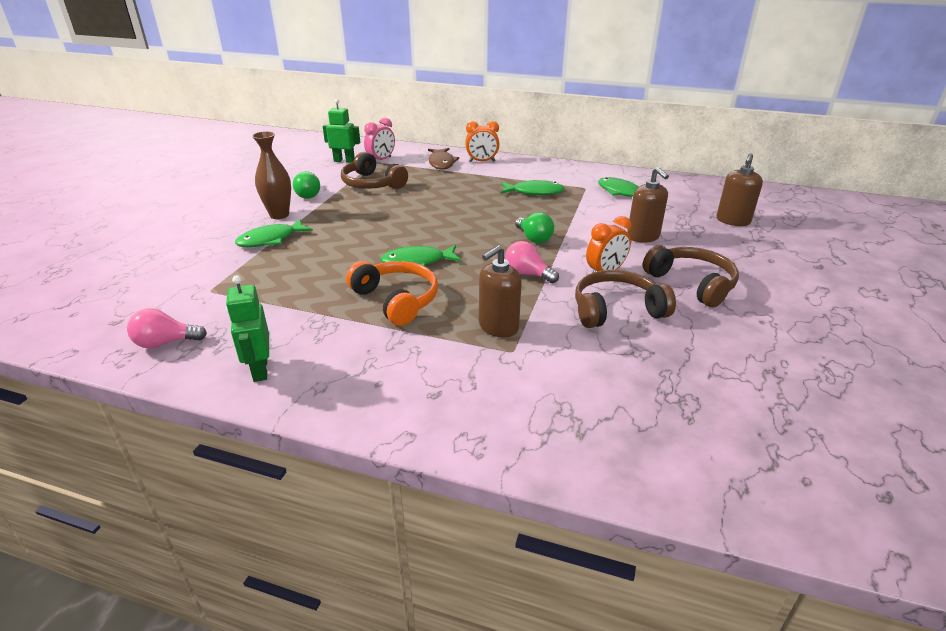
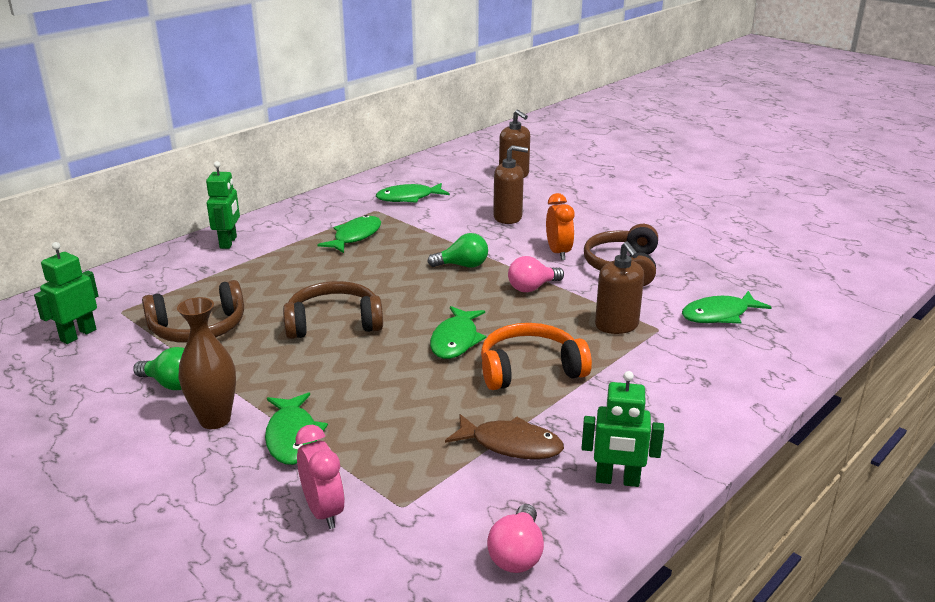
camera: 65 degrees left, 5 degrees down
(381, 160) = (120, 306): pink clock -> pink clock (323, 511)
(441, 163) = (196, 267): brown fish -> brown fish (511, 445)
(482, 161) = (228, 242): orange clock -> green robot
(573, 384) = (719, 315): none -> green fish
(692, 283) = (603, 225): brown headphones -> brown headphones (334, 322)

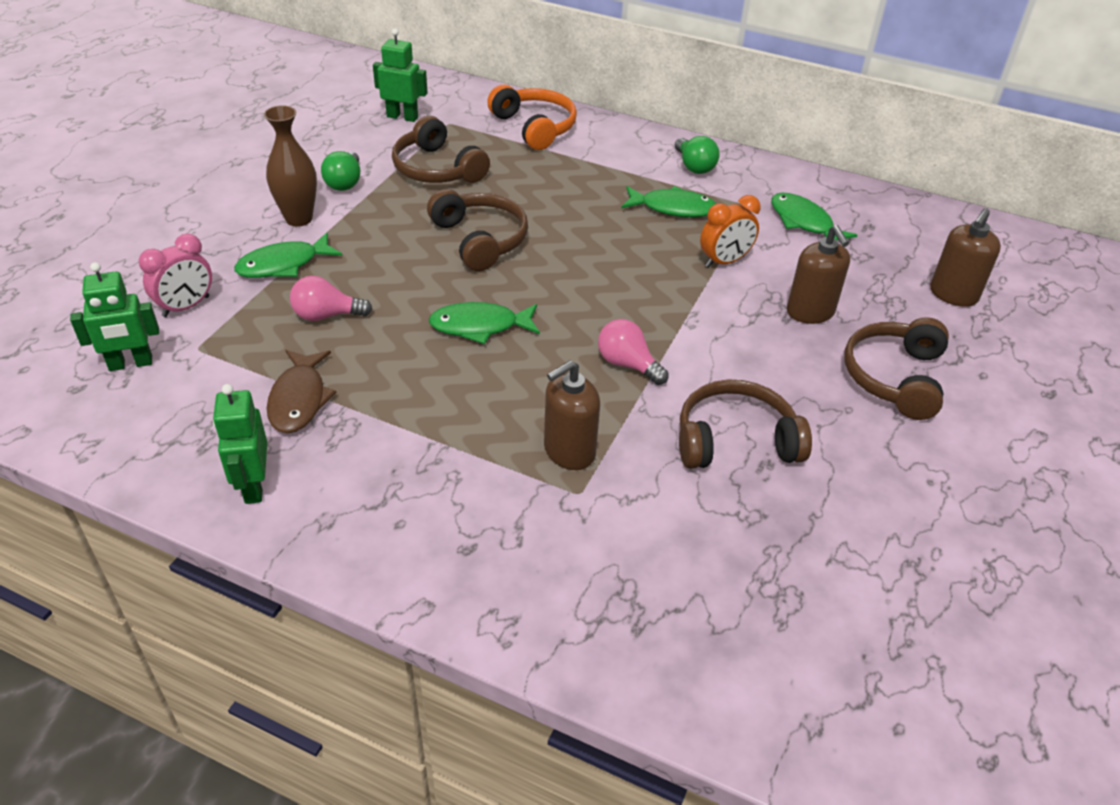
camera: 70 degrees right, 15 degrees up
(228, 242) = (607, 137): green robot -> green robot (131, 364)
(463, 265) = (651, 299): green light bulb -> green light bulb (694, 166)
(517, 554) = (138, 430): pink light bulb -> pink light bulb (326, 315)
(530, 369) = (442, 391): orange headphones -> orange headphones (535, 127)
(558, 252) = (737, 373): orange clock -> orange clock (724, 261)
(582, 209) = (894, 377): none -> brown headphones
(719, 315) = (647, 554): green fish -> none

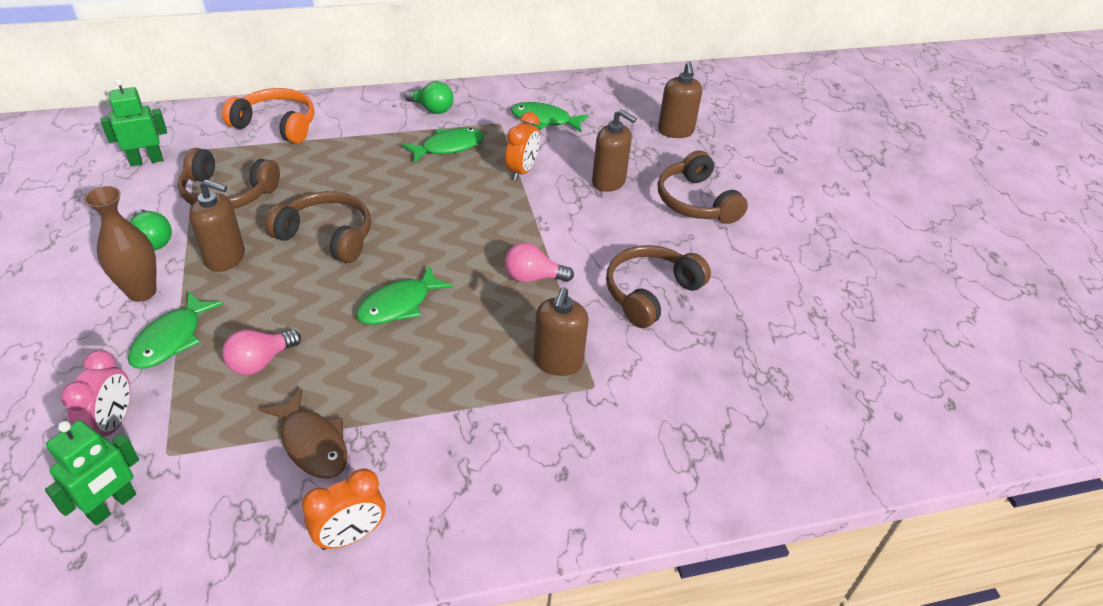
camera: 40 degrees left, 0 degrees up
(254, 486) = (350, 535): green robot -> orange clock
(383, 221) = (225, 258): none -> brown soap dispenser

